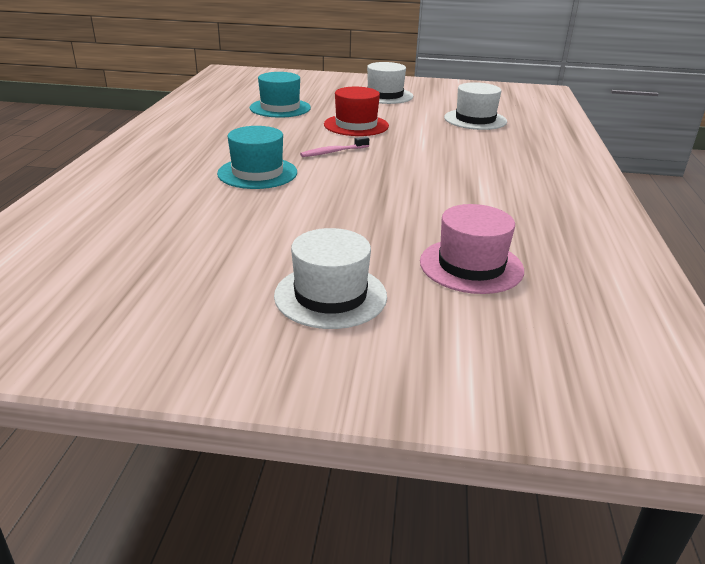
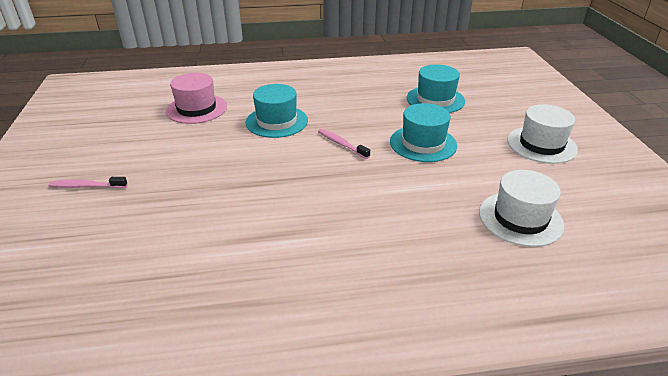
camera: 75 degrees right, 5 degrees up
(330, 295) = (86, 186): white hat -> pink toothbrush
(356, 125) = (423, 143): red hat -> turquoise hat
(471, 266) = (128, 246): pink hat -> pink hat (196, 109)

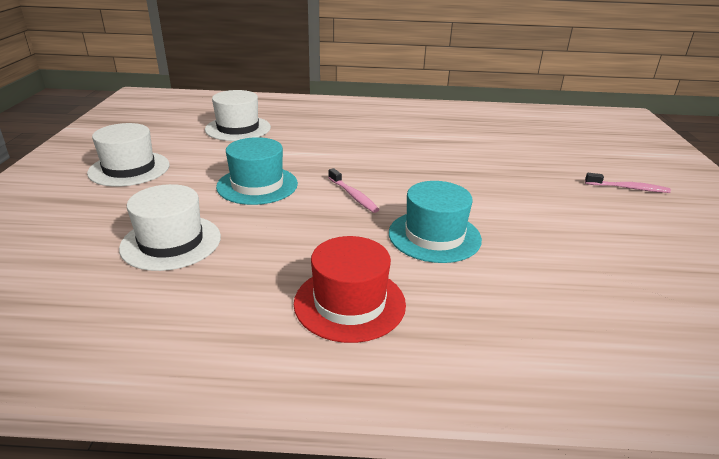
camera: 170 degrees left, 5 degrees down
(196, 109) = (573, 277): pink hat -> none
(320, 86) = (349, 303): none -> red hat
(435, 99) = (171, 242): turquoise hat -> white hat

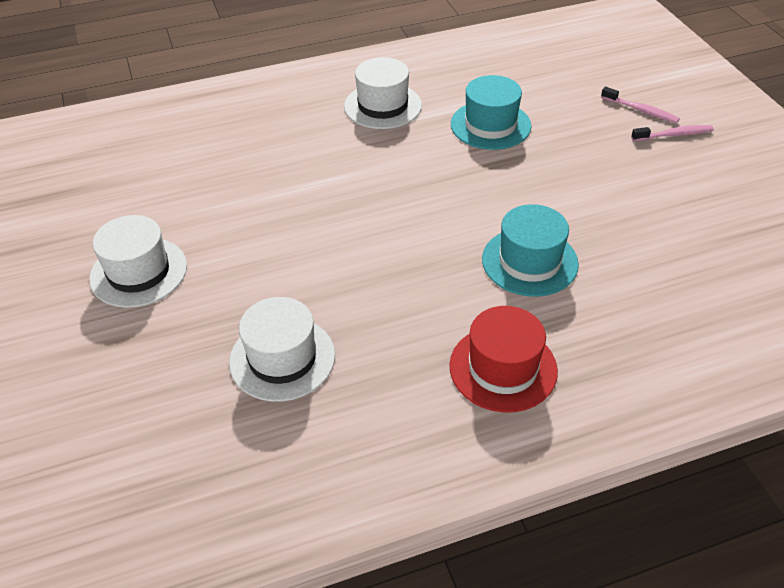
camera: 20 degrees left, 15 degrees up
(238, 128) = (210, 163): white hat -> white hat (383, 106)
(257, 185) = (307, 250): turquoise hat -> turquoise hat (490, 125)
(353, 196) = (419, 232): pink toothbrush -> pink toothbrush (641, 110)

